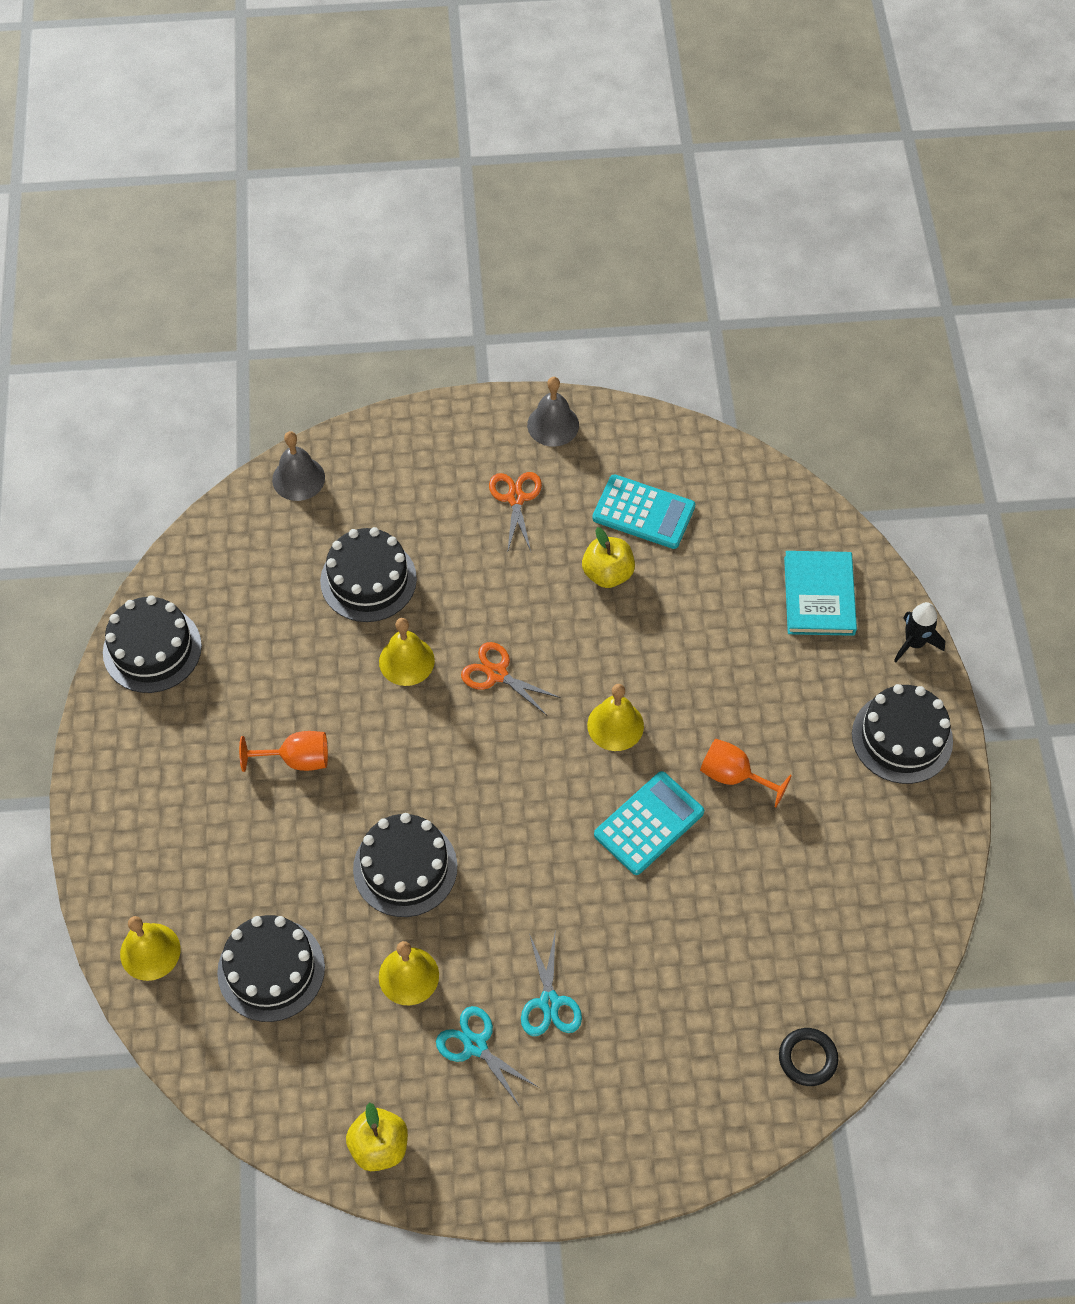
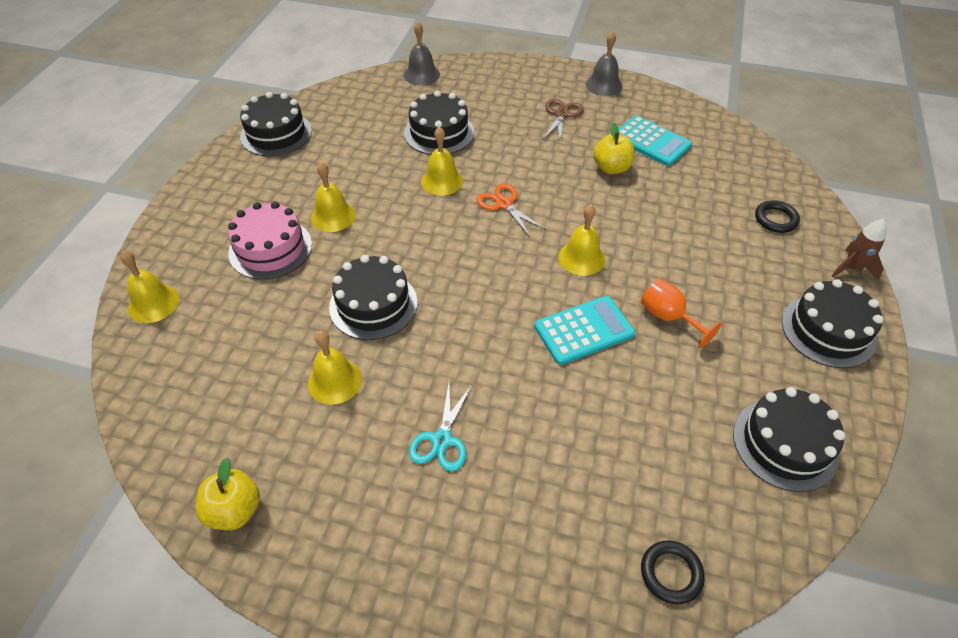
camera: 20 degrees right, 10 degrees down
(245, 832) = (270, 248): none -> pink cake
(271, 969) = (232, 343): black cake -> black cake (785, 444)
(297, 759) = (333, 216): orange goblet -> yellow bell
(475, 1045) = (362, 453): turquoise scissors -> none
(516, 498) = (561, 115): orange scissors -> brown scissors
(819, 596) = (775, 219): turquoise book -> black ring
(914, 643) = (852, 268): black rocket -> brown rocket

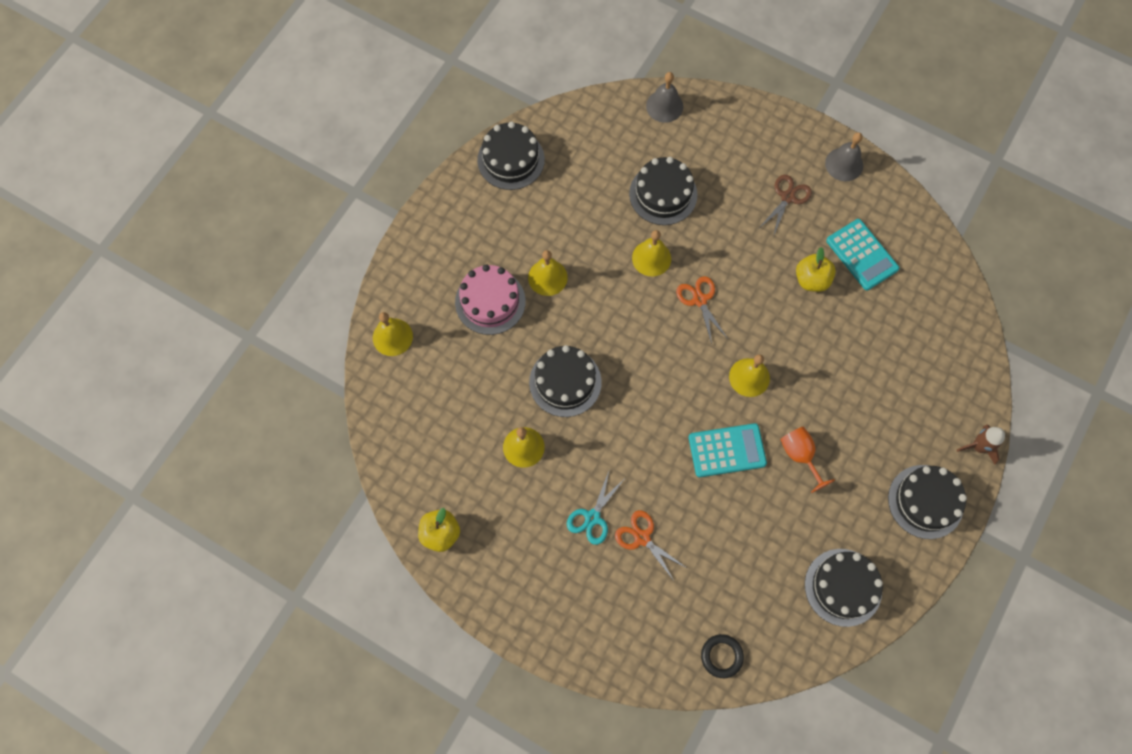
camera: 15 degrees right, 20 degrees up
(513, 448) = (642, 538): none -> orange scissors
(775, 219) = (937, 377): black ring -> none

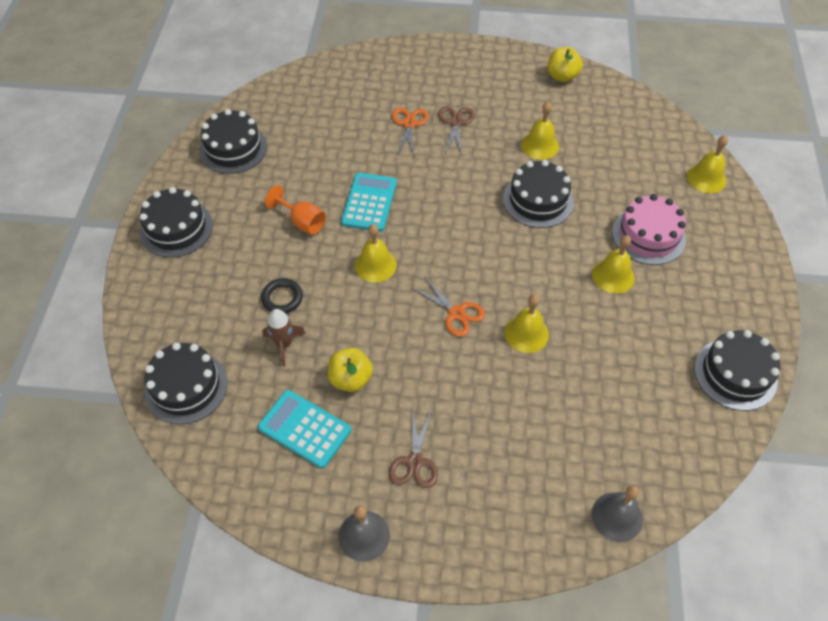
camera: 155 degrees right, 15 degrees down
(592, 517) = (455, 122): turquoise scissors -> brown scissors
(642, 538) = (409, 124): orange scissors -> orange scissors turned 105 degrees counterclockwise
(663, 194) = (554, 405): black cake -> black cake (186, 387)
(721, 656) = (313, 81): black ring -> black ring (282, 298)
(727, 450) = (369, 202): turquoise calculator -> turquoise calculator turned 135 degrees clockwise
(978, 447) = (133, 289): brown rocket -> brown rocket (284, 344)

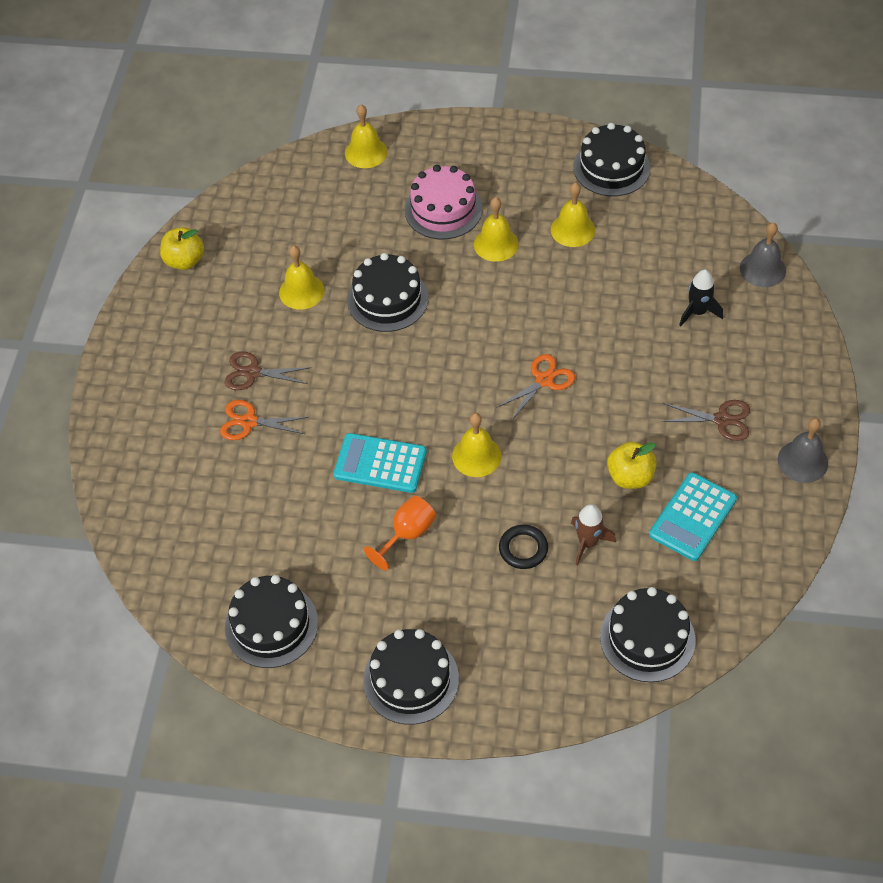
camera: 85 degrees left, 0 degrees up
(526, 333) = (569, 321): yellow bell -> yellow bell (572, 230)
(549, 447) = (698, 312): none -> black rocket

